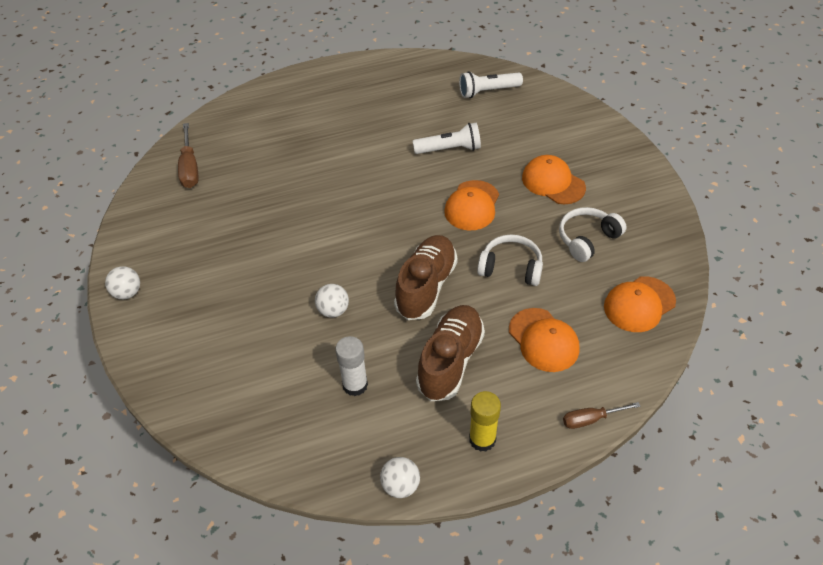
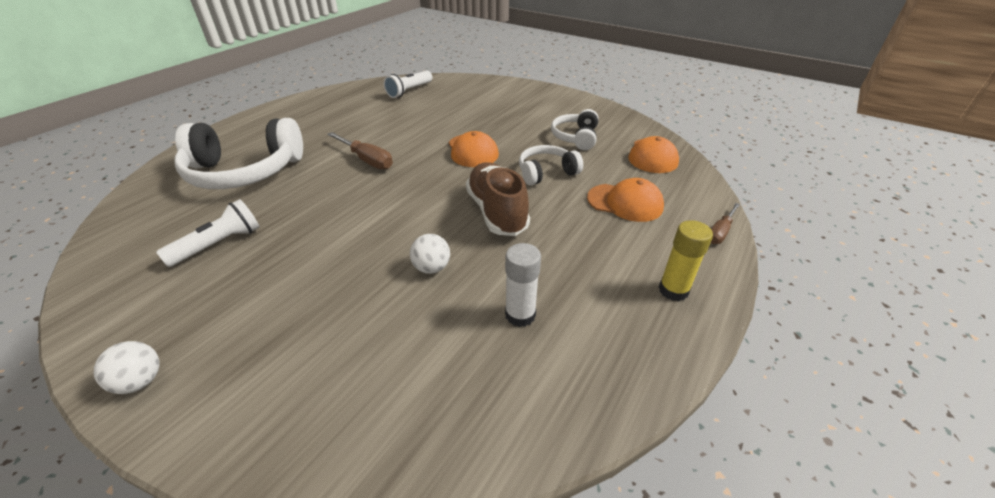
camera: 40 degrees left, 10 degrees down
(190, 168) = (148, 228): brown screwdriver -> brown screwdriver (367, 160)
(280, 139) = (245, 172): none -> white headphones
(400, 485) = (662, 372): white ball -> none
(449, 149) = (416, 127): white flashlight -> white flashlight (219, 244)
(450, 361) = (578, 250): brown shoe -> none
(553, 182) = (514, 119): orange cap -> none

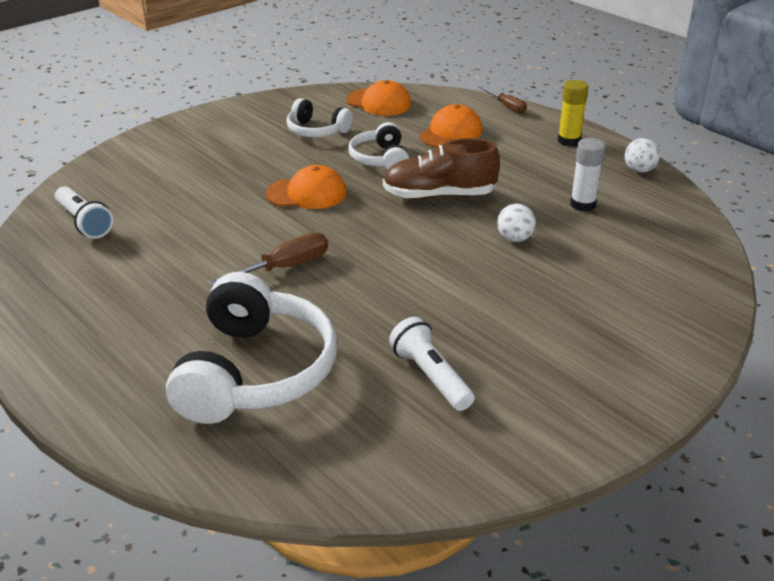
camera: 75 degrees left, 5 degrees down
(140, 381) = (632, 400): white ball -> white ball (639, 170)

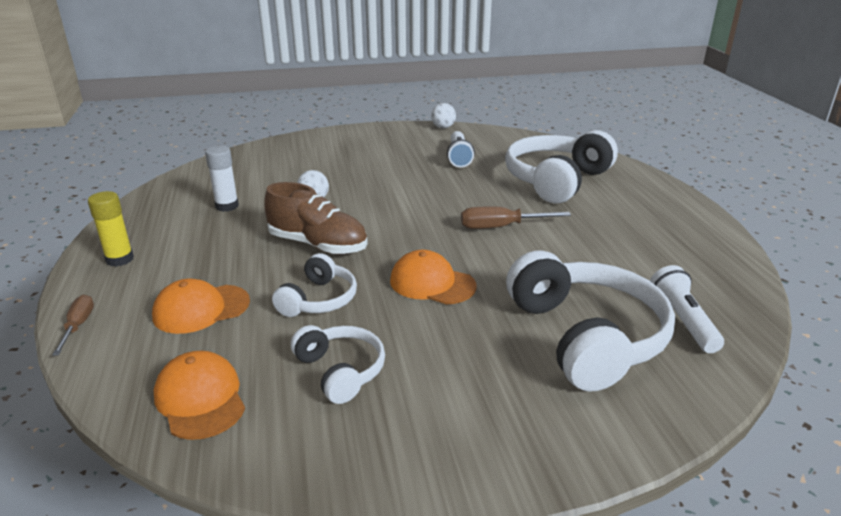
camera: 150 degrees left, 5 degrees down
(162, 190) = (586, 336): none -> white headphones
(639, 170) = (131, 217): white ball -> white ball (443, 127)

